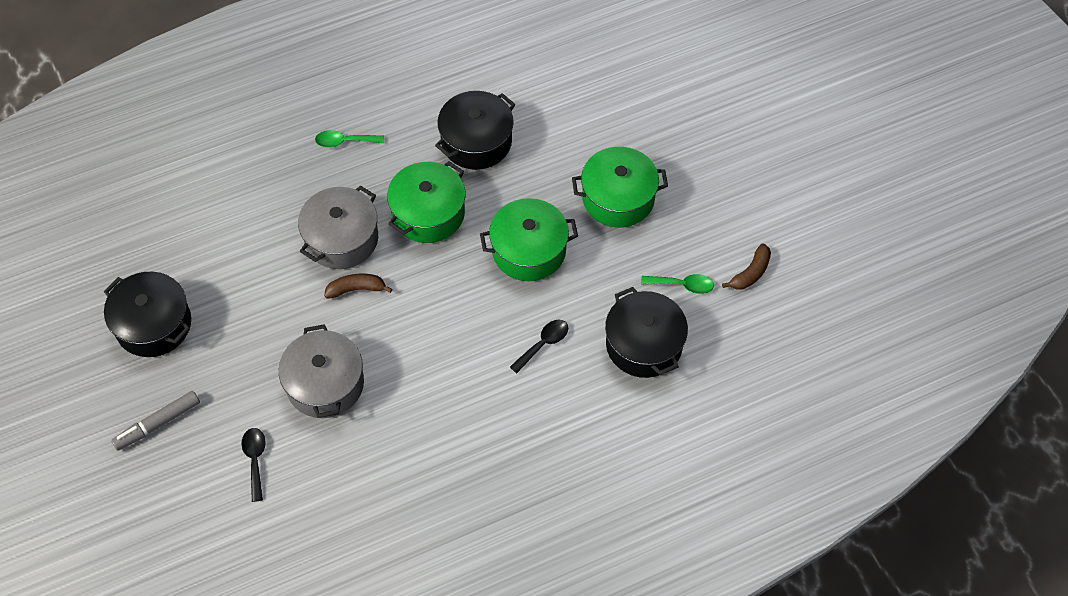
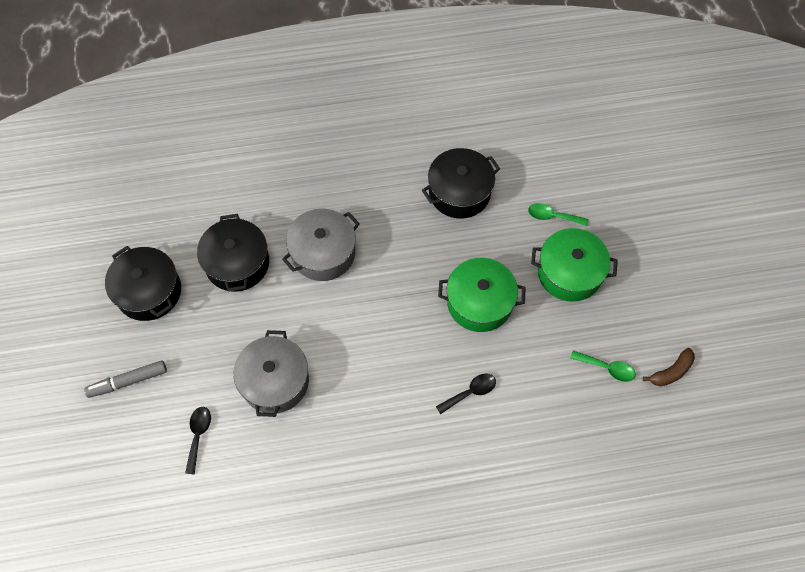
camera: 15 degrees right, 5 degrees up
(344, 141) = (348, 166): green spoon -> green spoon (552, 216)
(356, 289) = (324, 301): brown banana -> none
(428, 213) = (402, 247): green pot -> none
(644, 344) = (559, 415): black pot -> black pot (237, 263)

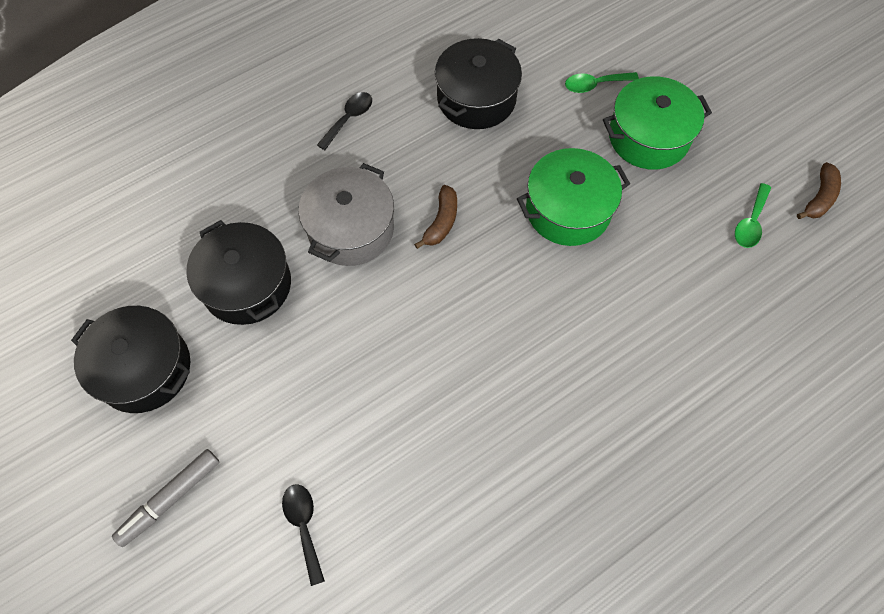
camera: 25 degrees left, 0 degrees up
(275, 381) = (370, 409): grey pot -> none
(386, 274) = (441, 222): none -> brown banana
(470, 392) = (616, 316): black spoon -> black spoon (349, 119)
(607, 368) = (750, 223): green spoon -> green spoon turned 120 degrees clockwise

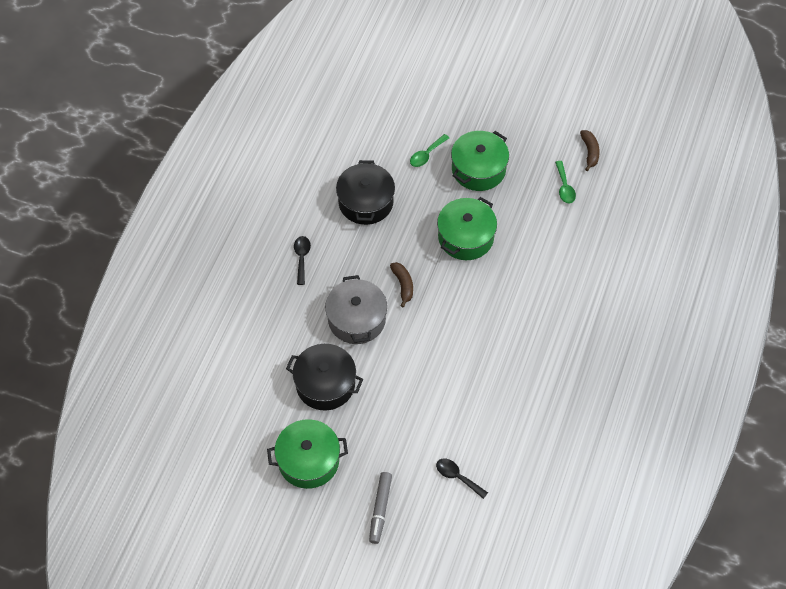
camera: 35 degrees left, 5 degrees down
(144, 369) = (308, 460): black pot -> green pot

